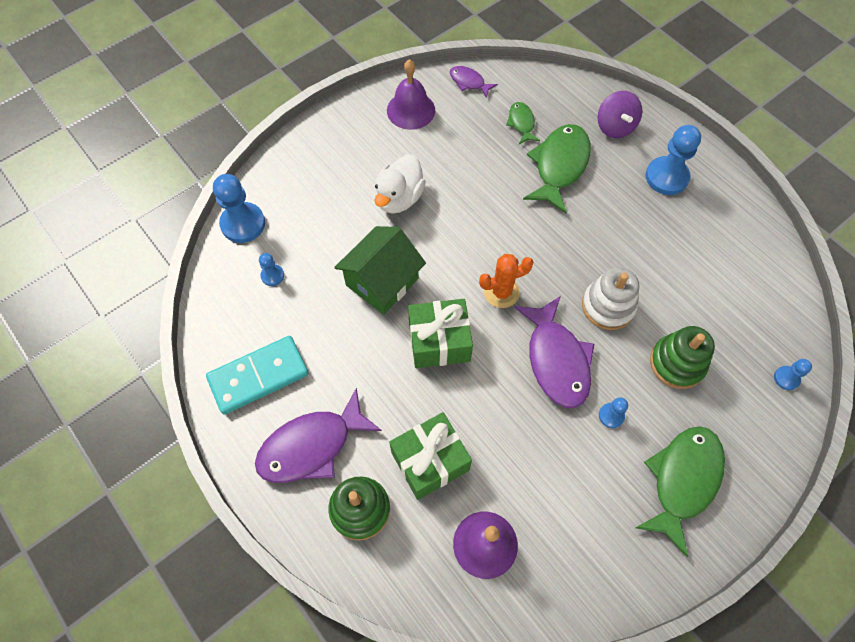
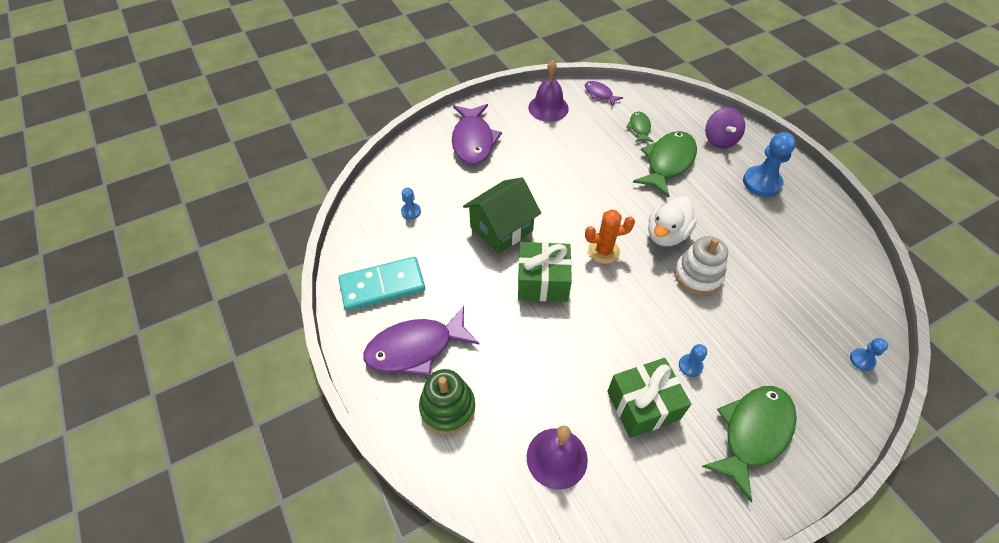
camera: 10 degrees right, 10 degrees down
(243, 224) = (395, 171): blue pawn -> none
(399, 198) = (527, 169): white duck -> white duck (666, 234)
(430, 461) = (518, 377): green gift -> green gift (643, 405)
(556, 360) = (645, 312): purple fish -> purple fish (473, 141)
(677, 363) = (757, 331): green stacking toy -> none

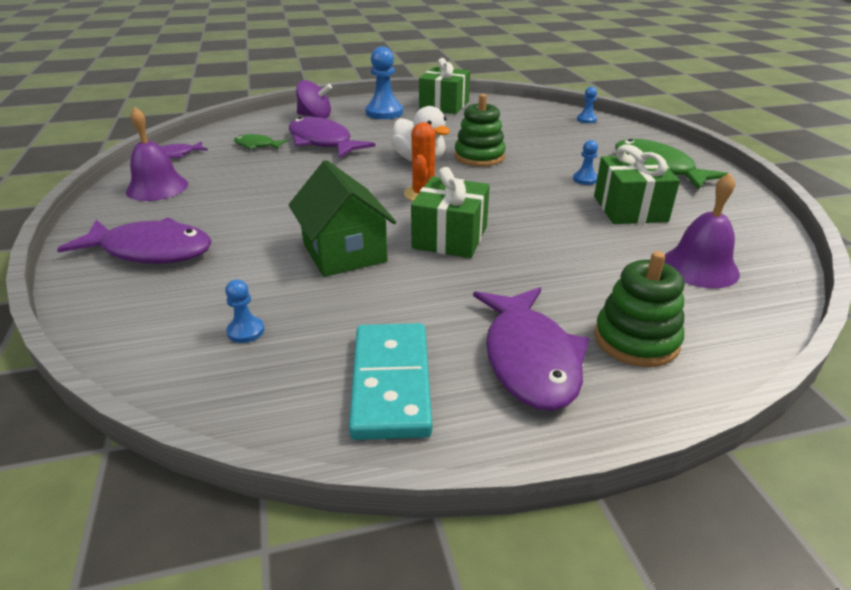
camera: 75 degrees left, 20 degrees down
(667, 163) = (323, 142): green fish -> purple fish
(698, 275) = (479, 157): white stacking toy -> green stacking toy
(815, 223) = (444, 105): none -> green gift

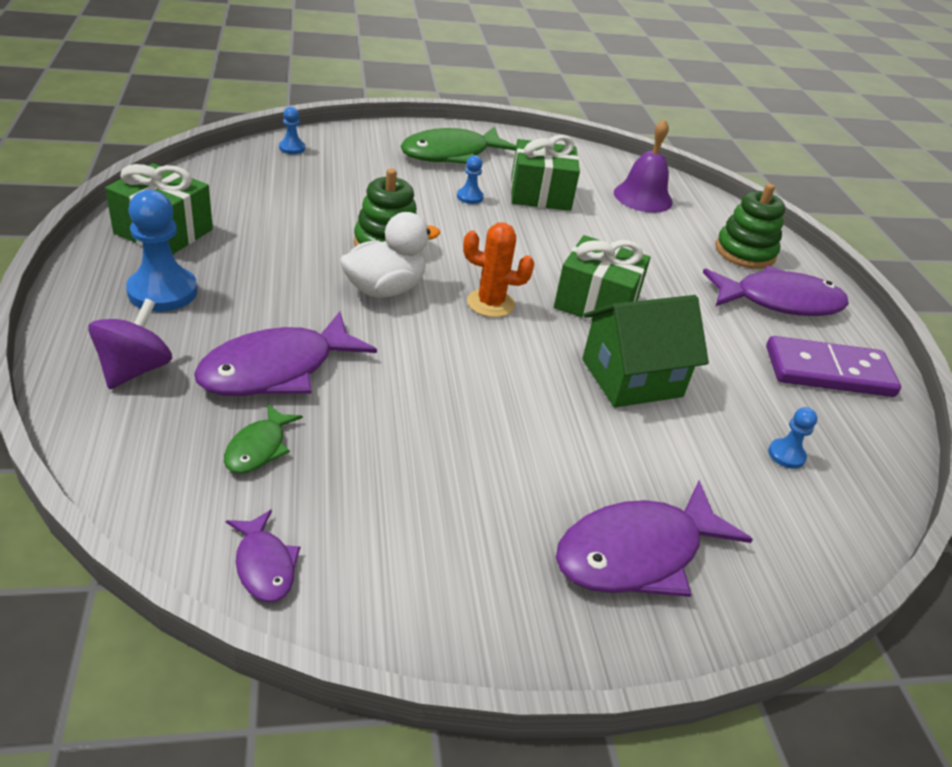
camera: 90 degrees left, 5 degrees up
(151, 251) = (637, 553): purple fish -> purple fish turned 135 degrees counterclockwise
(157, 187) = (420, 575): purple bell -> none
(390, 383) = (828, 372): turquoise domino -> purple domino

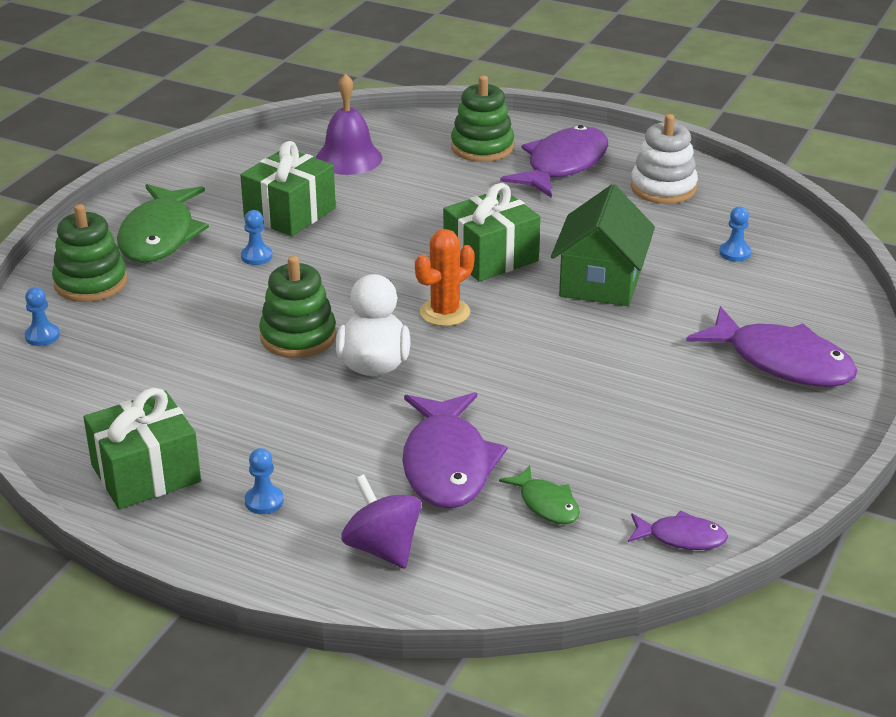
camera: 50 degrees left, 5 degrees down
(162, 292) = (264, 501): blue pawn -> blue pawn, size x0.51
(369, 146) = (91, 283): none -> green stacking toy
(637, 553) = (782, 362): purple fish -> purple fish turned 60 degrees counterclockwise
(828, 372) = (663, 188): purple domino -> white stacking toy

